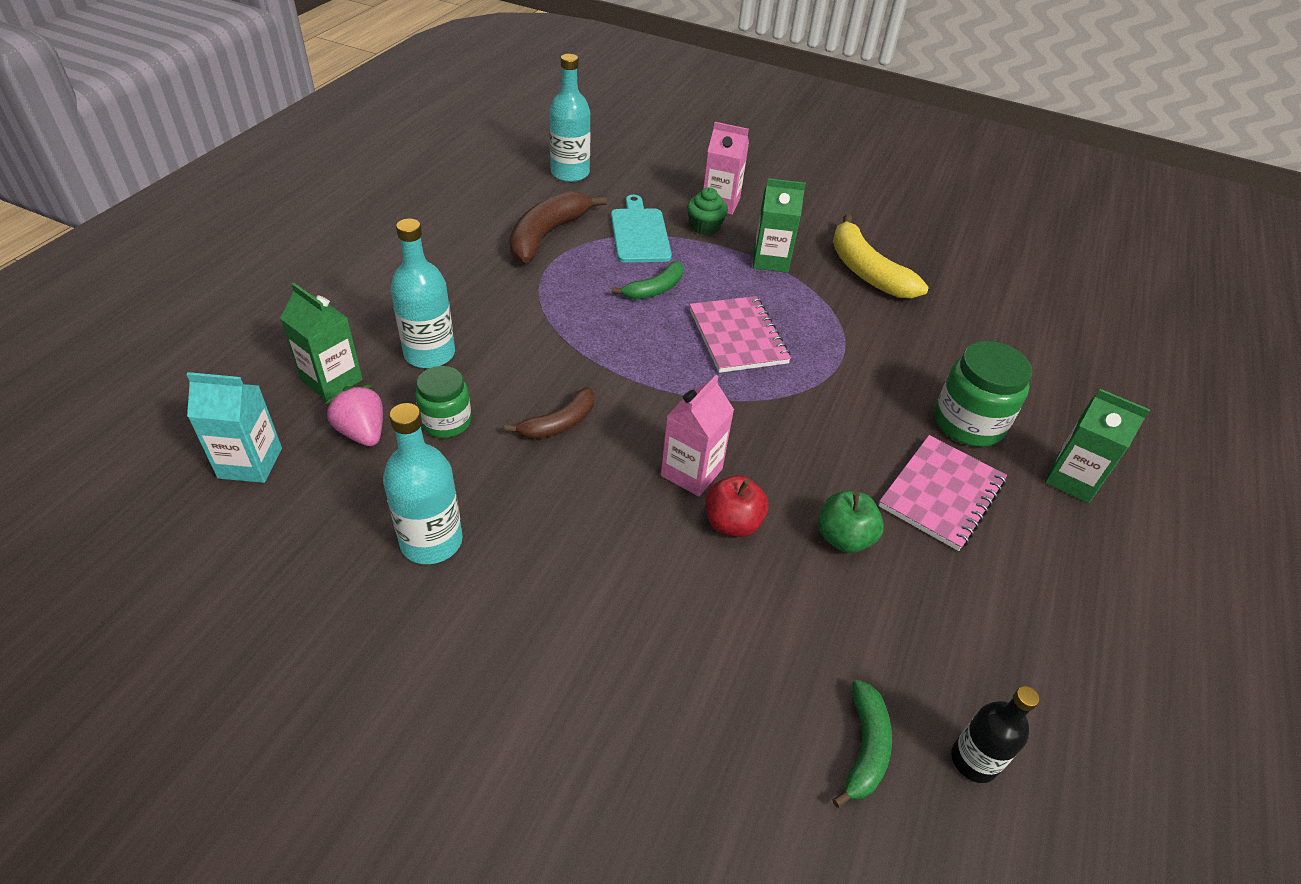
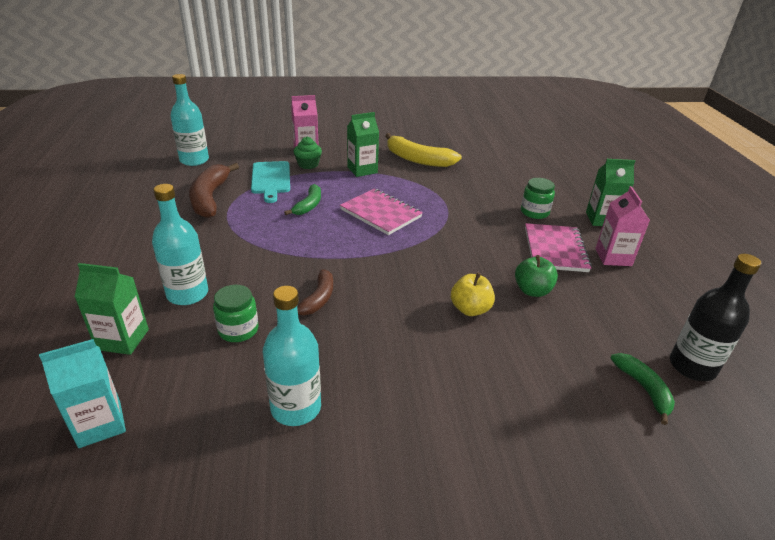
camera: 30 degrees left, 10 degrees down
(362, 432) = (179, 363): pink strawberry -> none
(639, 233) = (271, 179): turquoise cutting board -> turquoise cutting board turned 150 degrees counterclockwise
(691, 472) = (422, 293): pink carton -> pink carton (613, 257)
(732, 523) = (470, 309): red apple -> yellow apple
(968, 423) = (534, 212): green jar -> green jar, size x0.65
(974, 760) = (692, 366): black bottle -> black bottle, size x1.51

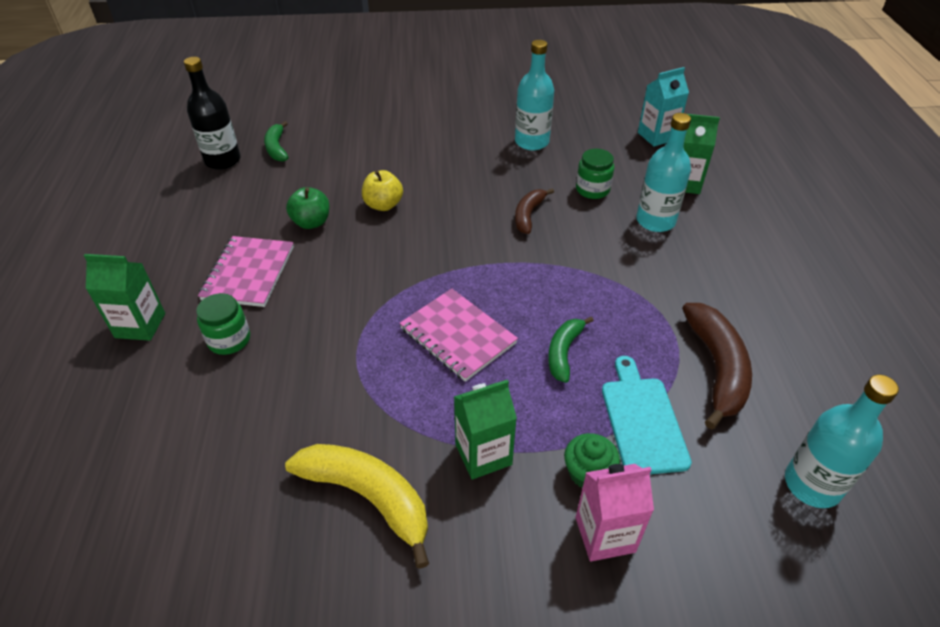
camera: 175 degrees left, 10 degrees up
(613, 257) = (186, 262): pink carton -> none

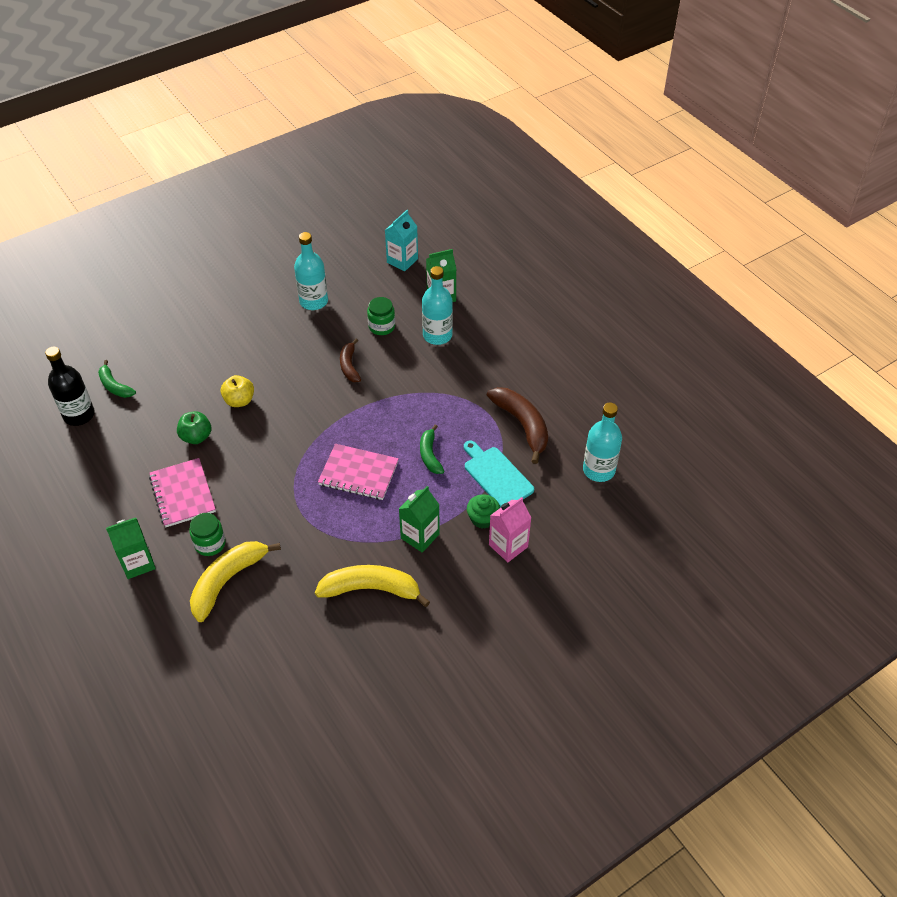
camera: 30 degrees left, 5 degrees up
(210, 394) = (227, 581): none -> yellow banana

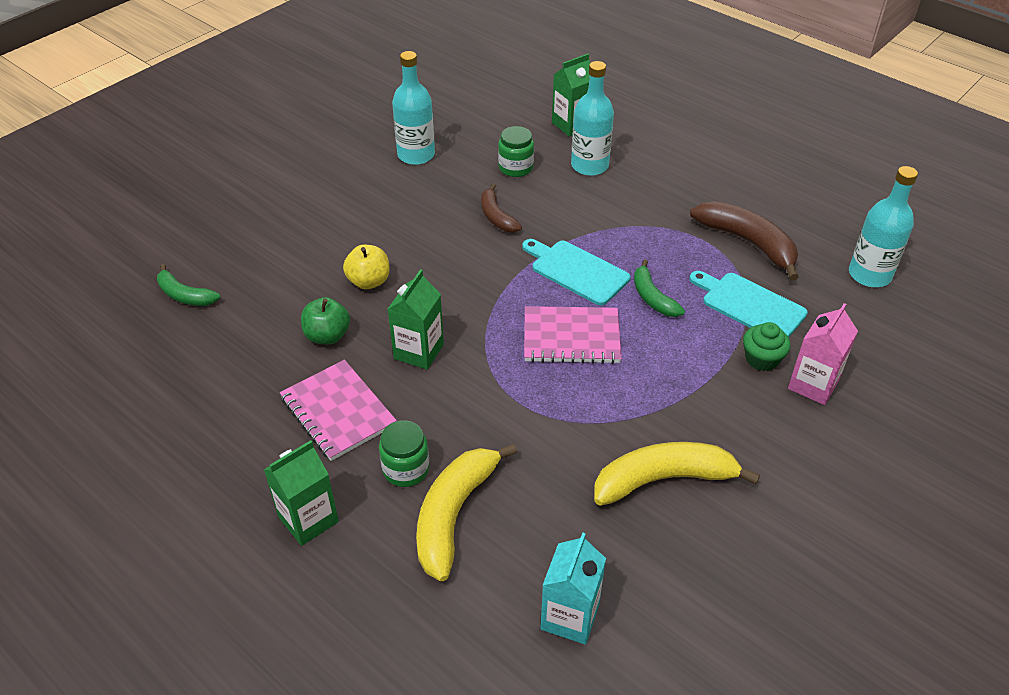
camera: 15 degrees left, 5 degrees down
(79, 415) = (145, 340): black bottle -> none
(386, 422) = (576, 271): none -> turquoise cutting board
(402, 260) = (505, 97): turquoise carton -> turquoise carton (570, 616)
(420, 536) = (693, 397): green carton -> green carton (418, 351)

